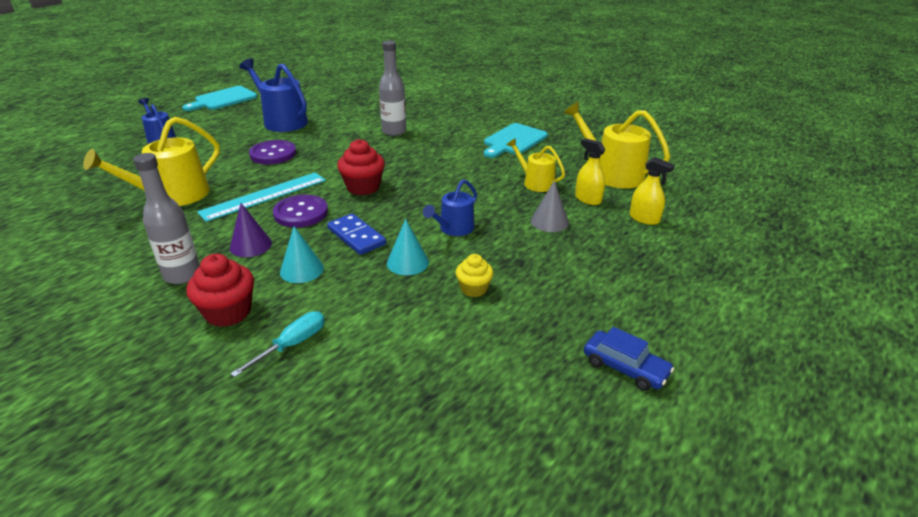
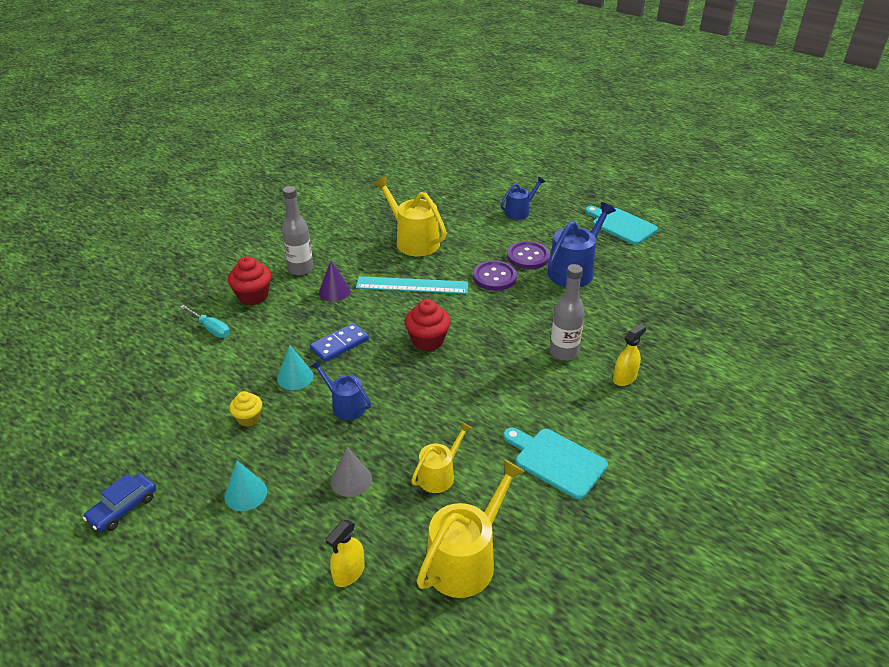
camera: 90 degrees right, 5 degrees up
(264, 196) = (412, 285): turquoise ruler -> turquoise ruler turned 45 degrees counterclockwise
(301, 213) = (381, 309): purple button -> purple button (528, 257)
(301, 270) = (296, 321): turquoise cone -> turquoise cone (245, 493)
(588, 199) = (398, 522): yellow spray bottle -> yellow spray bottle (624, 378)

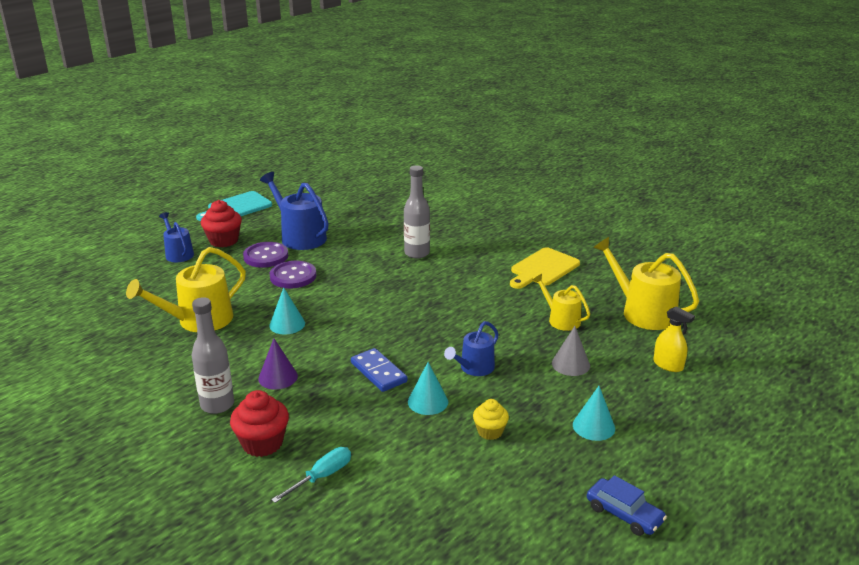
camera: 85 degrees left, 10 degrees down
(412, 285) = (287, 324): turquoise ruler -> turquoise cone
(427, 340) = (385, 318): red cupcake -> red cupcake (224, 241)
(556, 461) = (543, 268): turquoise cutting board -> yellow cutting board
(624, 378) = (453, 232): yellow spray bottle -> none

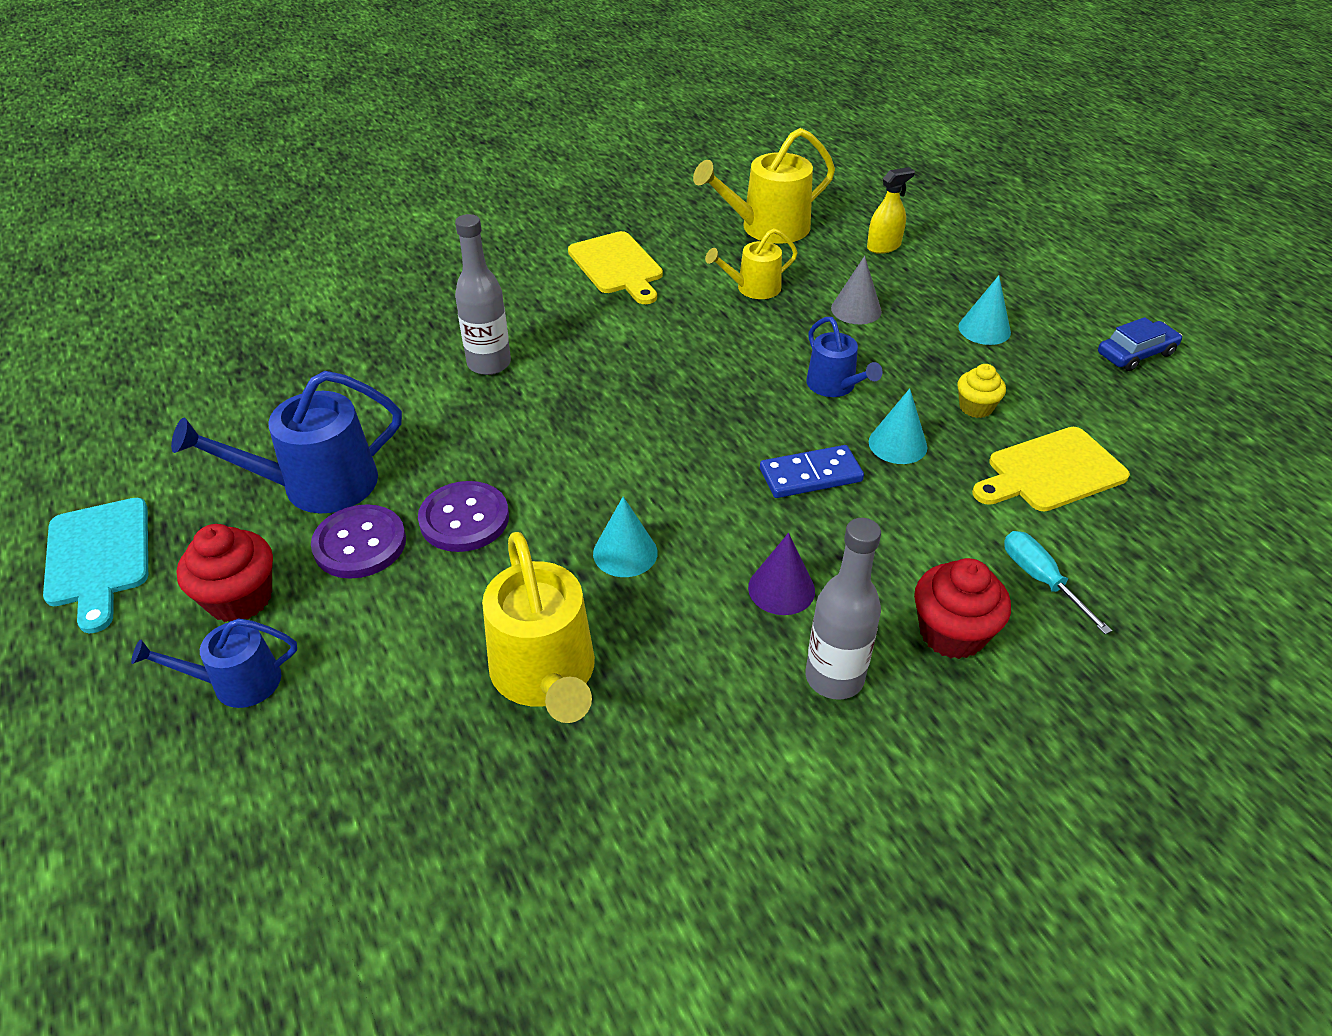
camera: 70 degrees left, 15 degrees up
(436, 474) = (1051, 471): none -> yellow cutting board

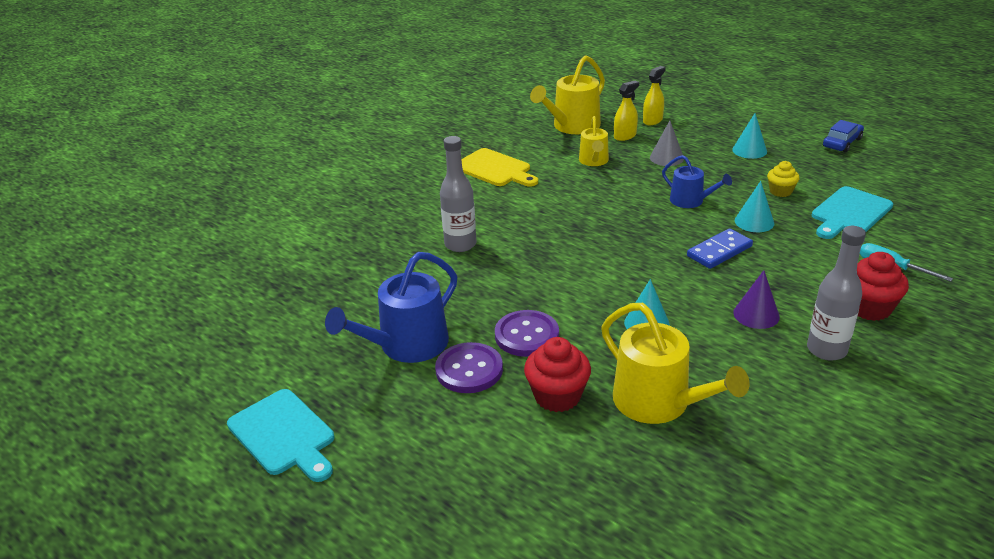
camera: 20 degrees left, 10 degrees down
(237, 682) = (460, 473): blue watering can -> none
(240, 598) = (414, 426): red cupcake -> red cupcake (557, 396)
(753, 288) = (594, 161): yellow watering can -> yellow watering can turned 45 degrees counterclockwise
(826, 261) = (625, 136): none -> yellow spray bottle
(1051, 471) = (849, 213): yellow cutting board -> turquoise cutting board

